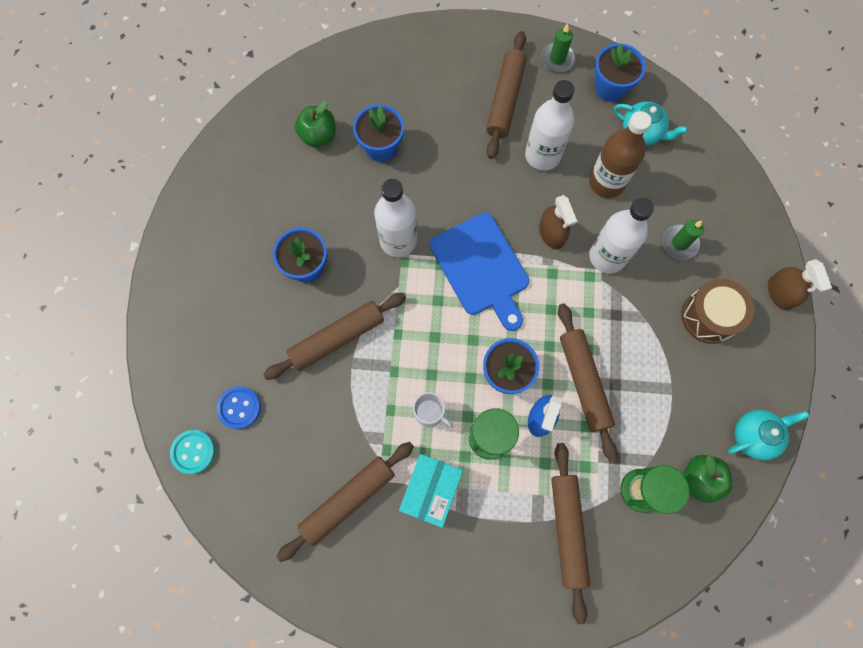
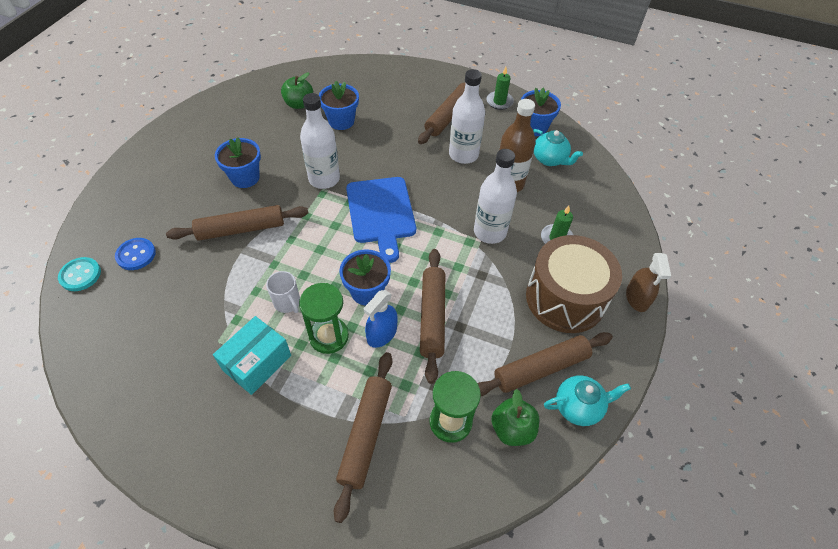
camera: 15 degrees right, 20 degrees down
(348, 500) = (182, 348): brown rolling pin -> brown rolling pin (541, 368)
(551, 233) = (449, 205): brown spray bottle -> none
(709, 316) = (565, 298): brown drum -> brown drum, size x1.52

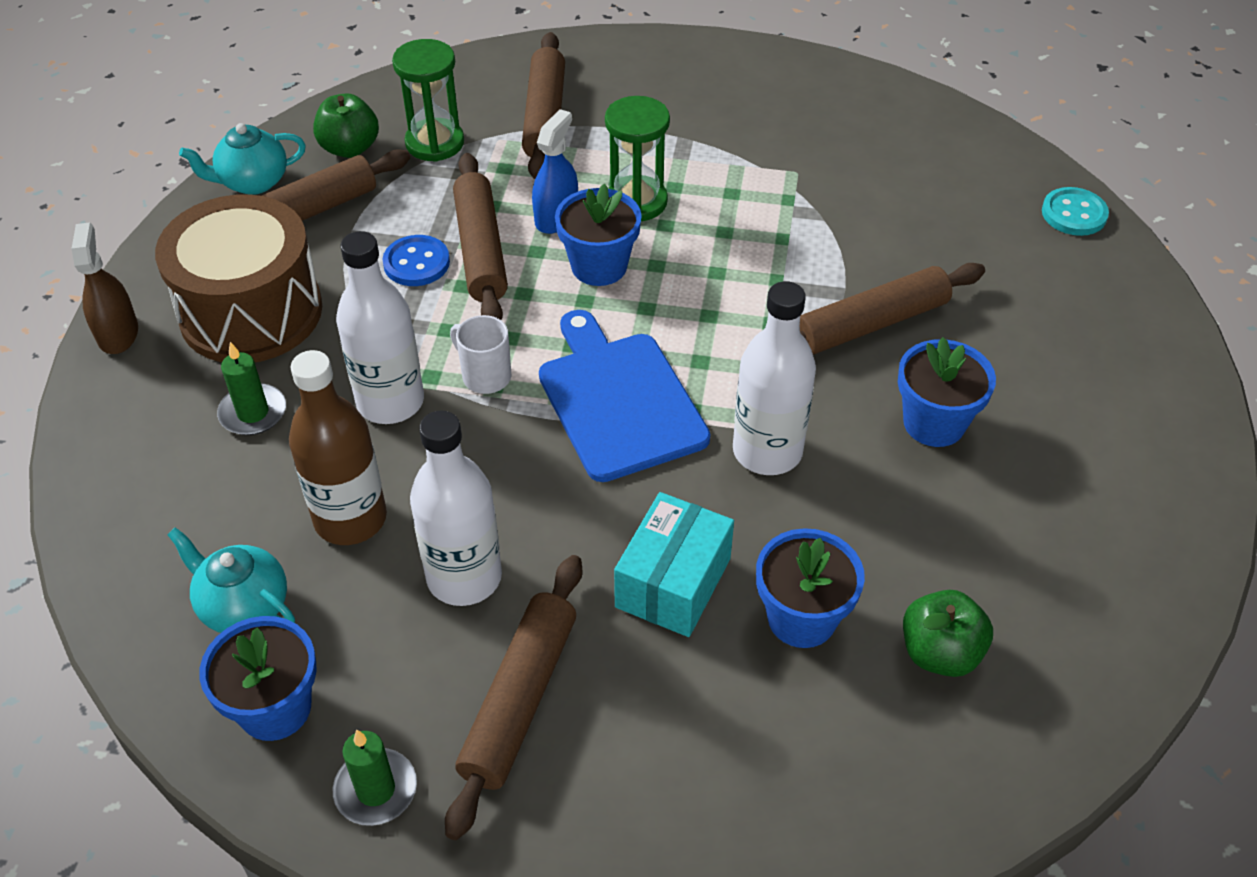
camera: 170 degrees right, 5 degrees down
(136, 255) = (1016, 254): blue button -> blue button (416, 263)
(257, 363) = (725, 159): turquoise box -> turquoise box (673, 582)
(287, 303) = (721, 231): white mug -> white mug (485, 376)

